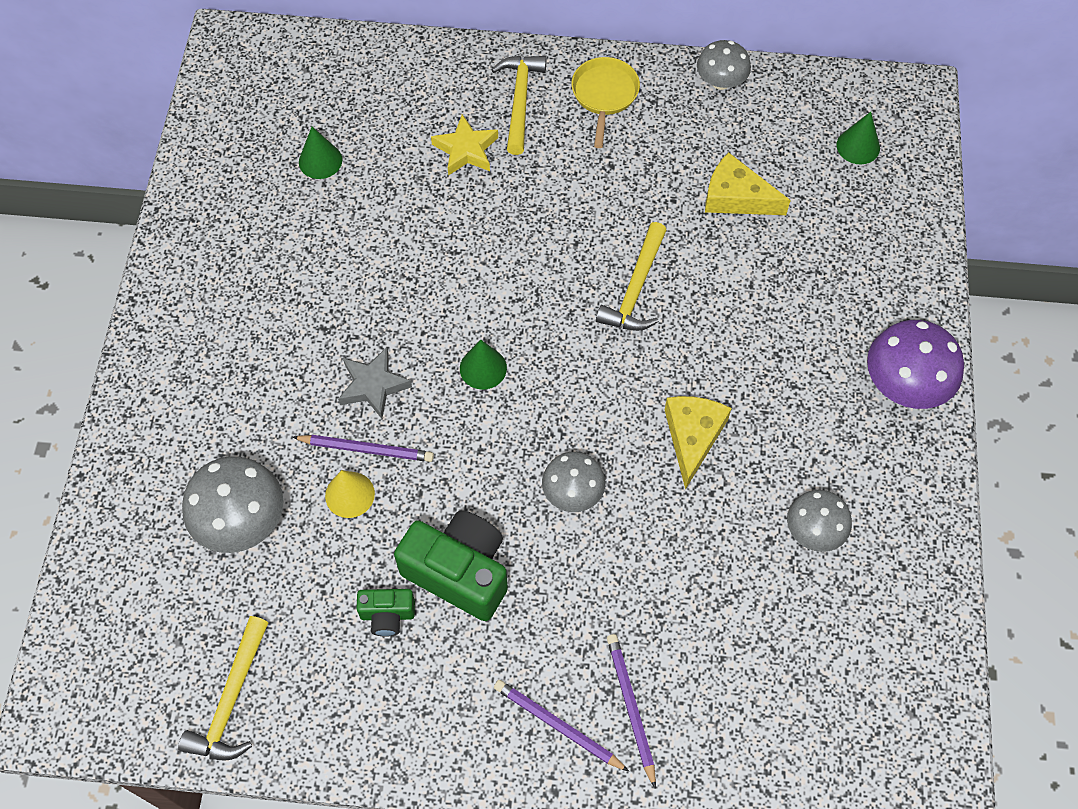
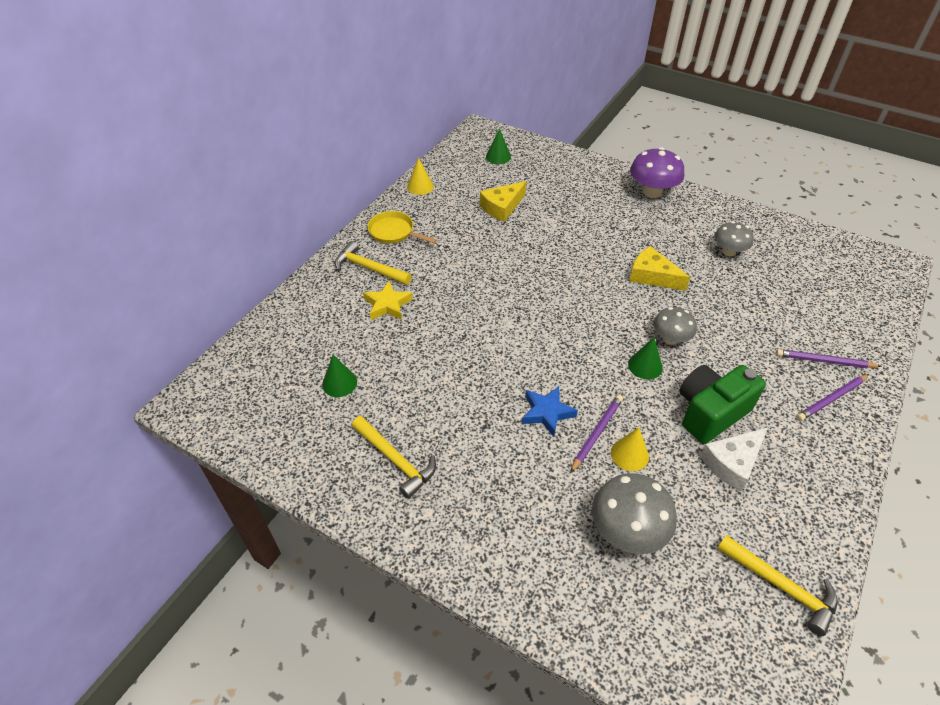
camera: 65 degrees left, 15 degrees down
(373, 385) = (547, 413): grey star -> blue star
(387, 615) = (732, 463): green camera -> white cheese
(483, 368) = (561, 351): green cone -> green cone (645, 366)
(635, 289) = (540, 265): yellow hammer -> yellow hammer (395, 460)
(720, 81) = (420, 186): grey mushroom -> yellow cone

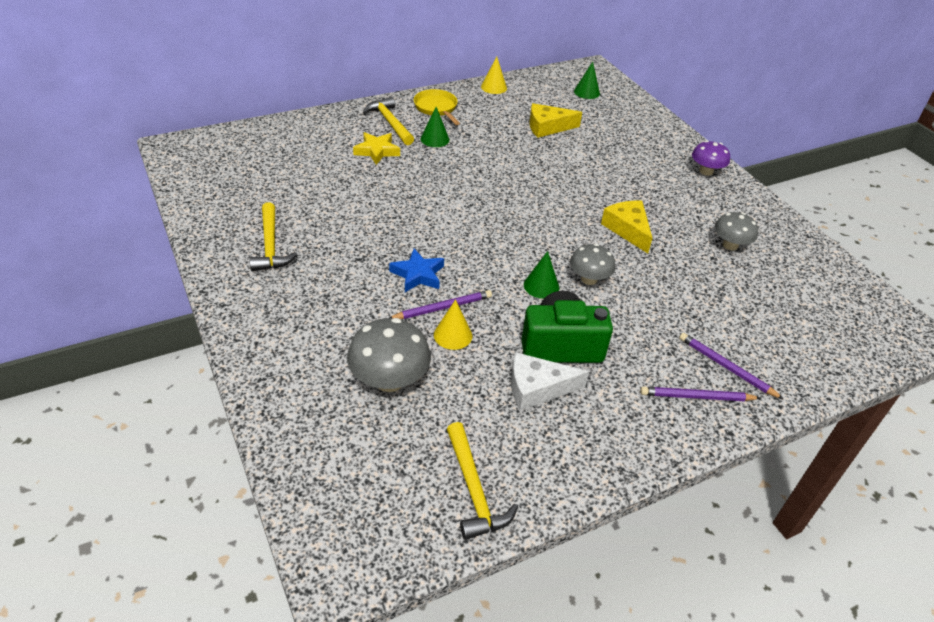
camera: 30 degrees right, 5 degrees down
(339, 383) = (286, 182): green cone -> green cone (435, 139)
(652, 192) = (706, 171): purple mushroom -> purple mushroom, size x0.65

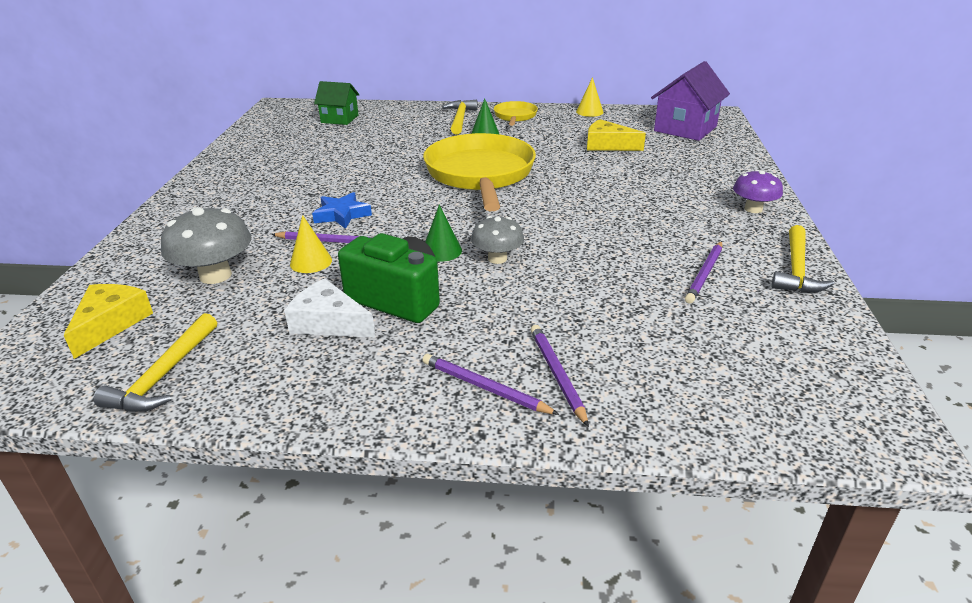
camera: 35 degrees right, 10 degrees down
(270, 151) = (339, 119): none -> green house
(270, 245) = (257, 171): yellow hammer -> yellow hammer (796, 269)
(377, 151) = (423, 133): yellow star -> none
(482, 191) = (480, 174): none -> yellow pan
(586, 92) = (685, 129): green cone -> purple house
(627, 229) = (593, 233): yellow cheese -> yellow cheese (110, 324)
(730, 245) = (704, 274): grey mushroom -> purple pencil

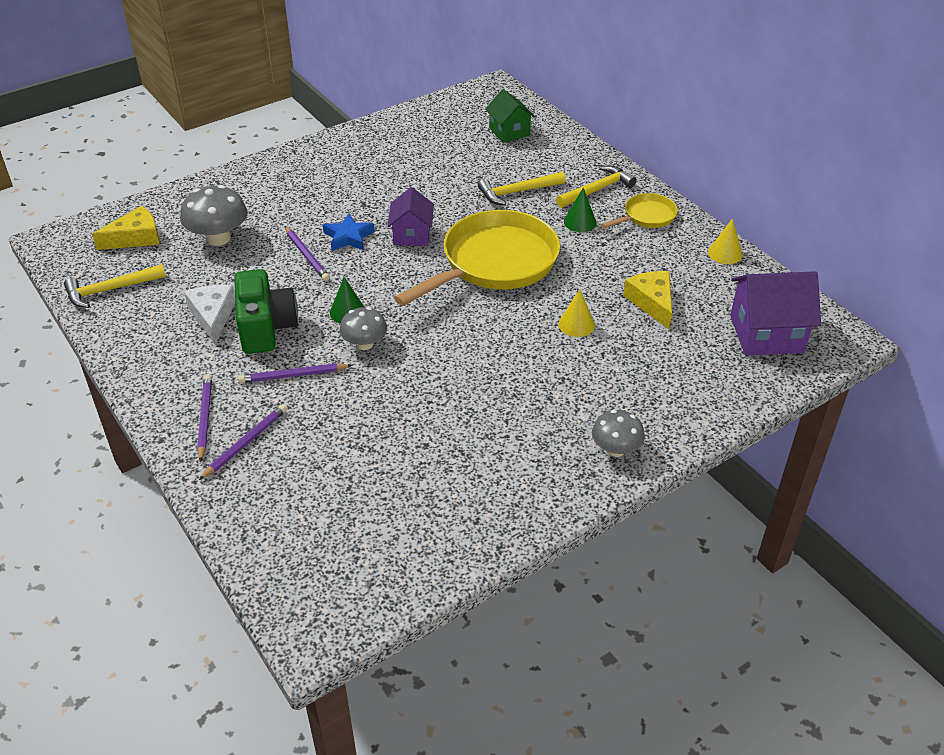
camera: 50 degrees right, 10 degrees up
(311, 262) = (272, 264): yellow cone -> yellow cone (576, 324)
(389, 190) = (412, 235): none -> purple house
(704, 274) = (454, 462): purple pencil -> purple pencil (293, 375)
(753, 209) = (616, 449): purple mushroom -> grey mushroom
(796, 269) = (519, 514): yellow hammer -> yellow hammer (517, 192)

